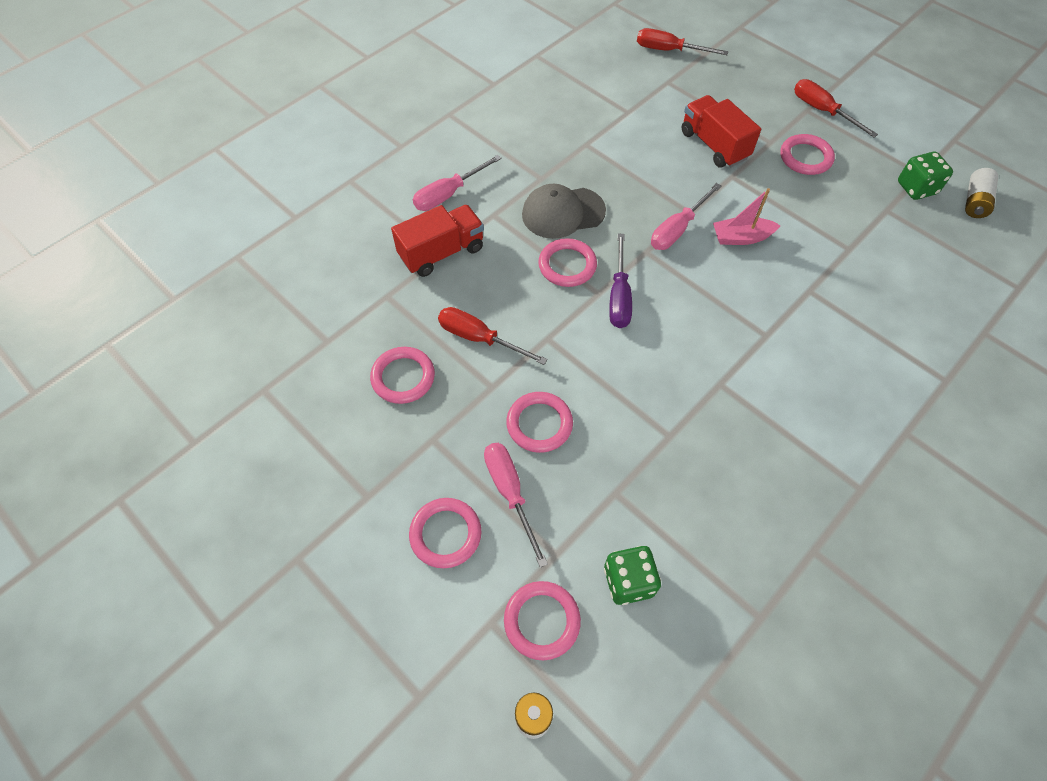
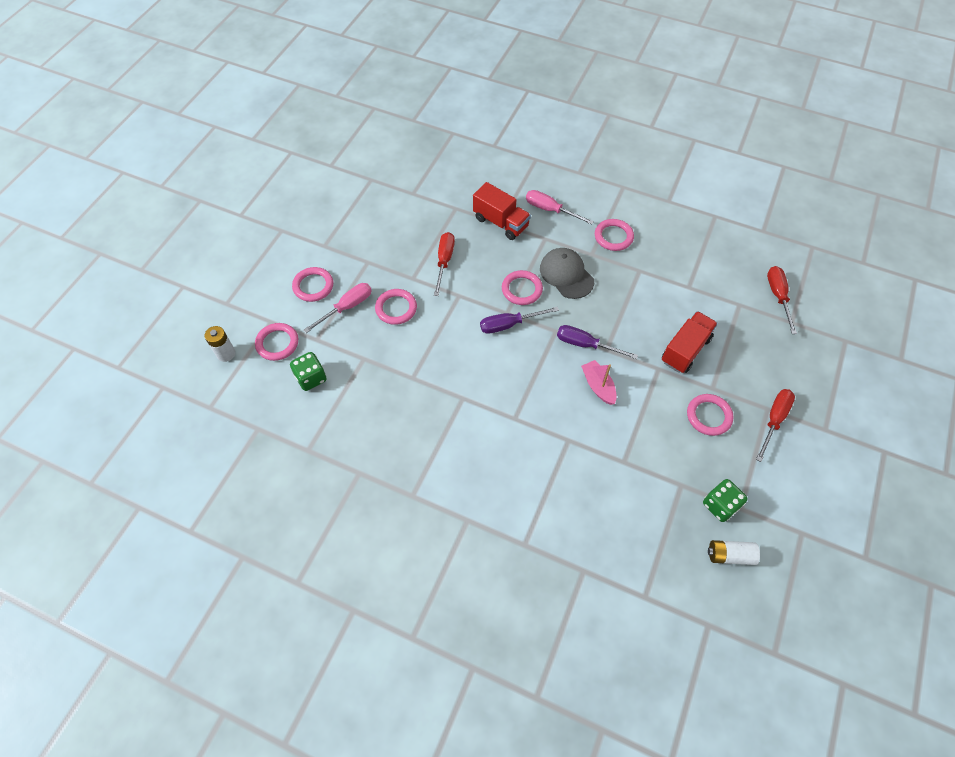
camera: 70 degrees right, 0 degrees up
(403, 377) = (402, 235): pink ring -> pink ring (613, 237)
(677, 229) = (585, 344): pink screwdriver -> purple screwdriver

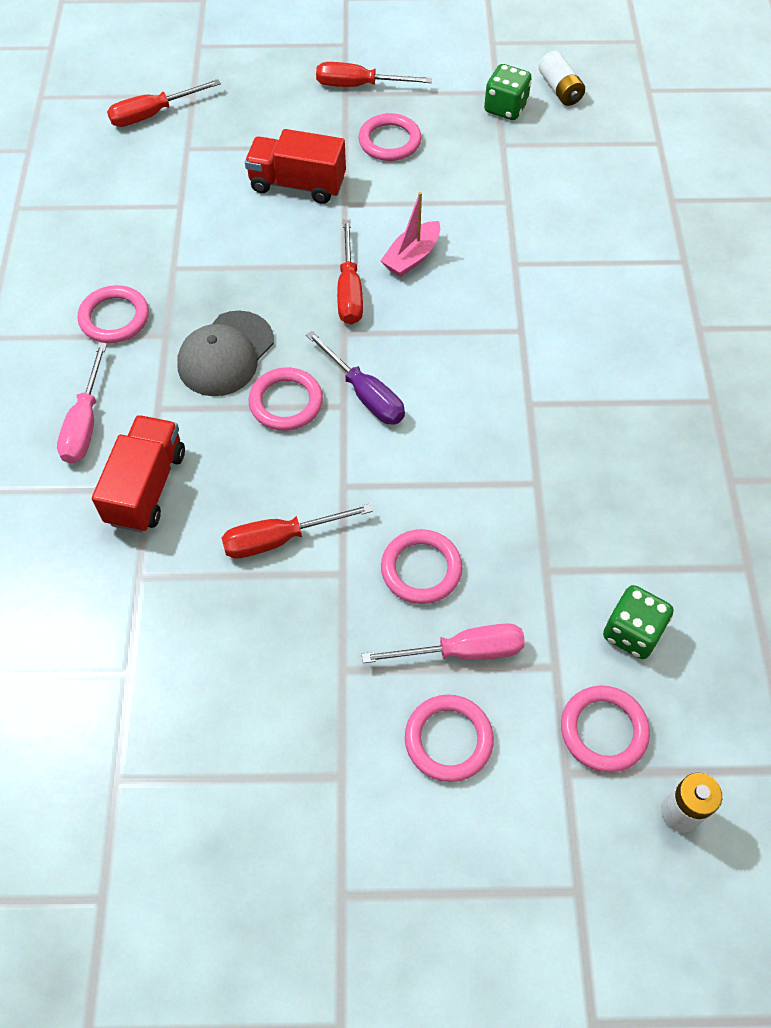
camera: 115 degrees left, 0 degrees up
(347, 307) = (463, 651): pink screwdriver -> pink screwdriver turned 150 degrees clockwise
(585, 344) = (349, 290): purple screwdriver -> red screwdriver

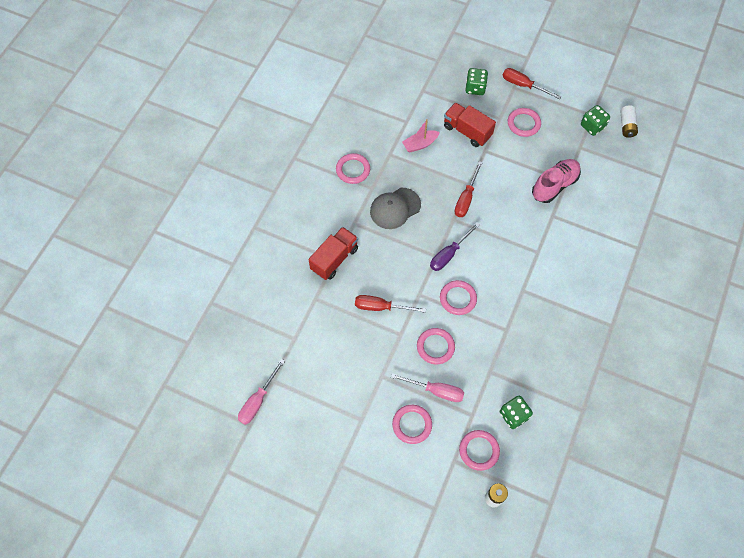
camera: 25 degrees right, 5 degrees up
(85, 423) = (320, 217): pink screwdriver -> pink screwdriver (258, 400)
(153, 114) = (414, 65): red screwdriver -> none
(278, 115) = (475, 88): none -> green dice
(286, 402) = (411, 243): pink ring -> pink ring (458, 298)
(365, 394) = (449, 254): purple screwdriver -> purple screwdriver turned 60 degrees clockwise
(412, 257) = (504, 192): pink boat -> pink boat (420, 144)
(492, 216) = (554, 185): none -> pink shoe

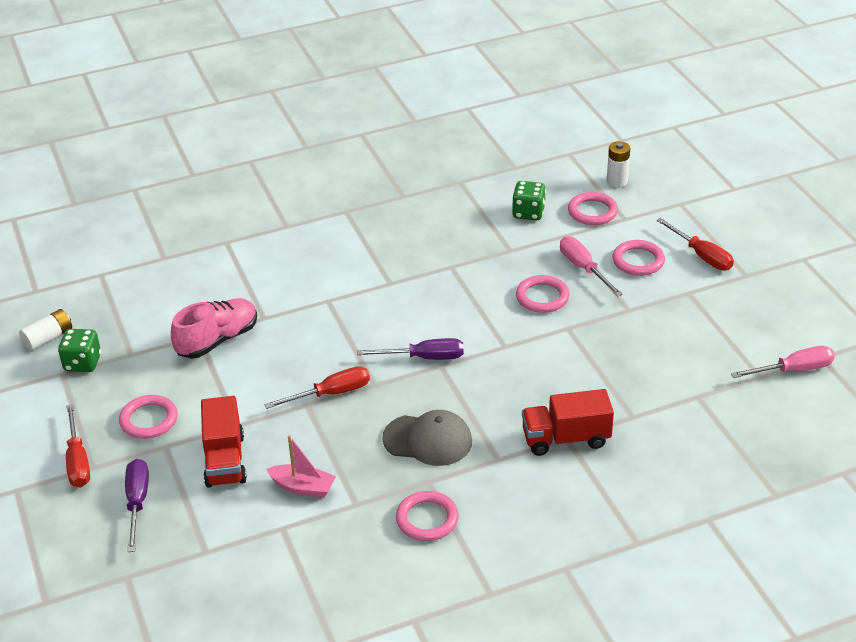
camera: 135 degrees left, 25 degrees down
(381, 307) = (562, 362): red screwdriver -> red screwdriver (701, 256)
(458, 298) = (467, 317): pink ring -> none
(475, 88) = (137, 502): green dice -> purple screwdriver
(554, 185) = (217, 340): pink shoe -> pink shoe turned 135 degrees clockwise

